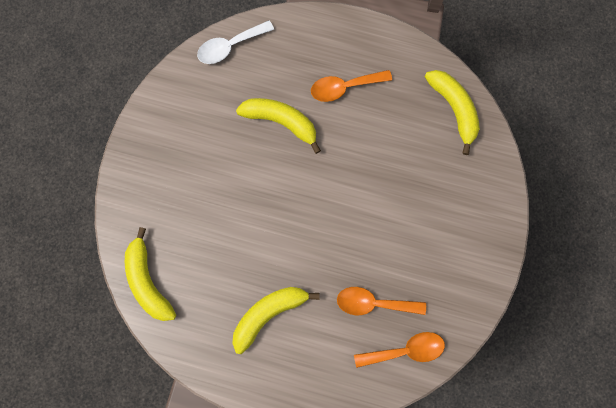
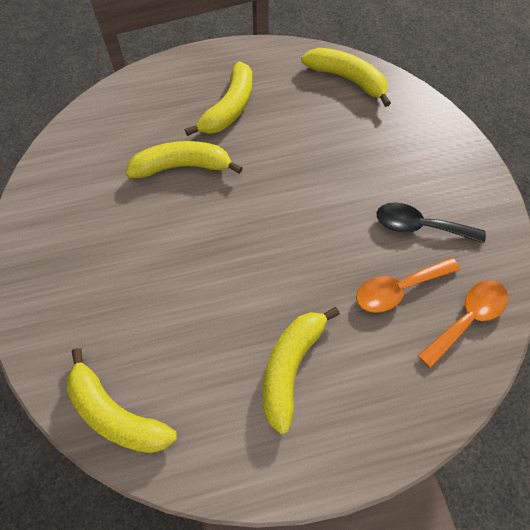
camera: 30 degrees left, 15 degrees down
(230, 46) = (86, 125): white spoon -> none
(344, 87) = (229, 108): orange spoon -> yellow banana
(421, 266) = (419, 226): none -> black spoon

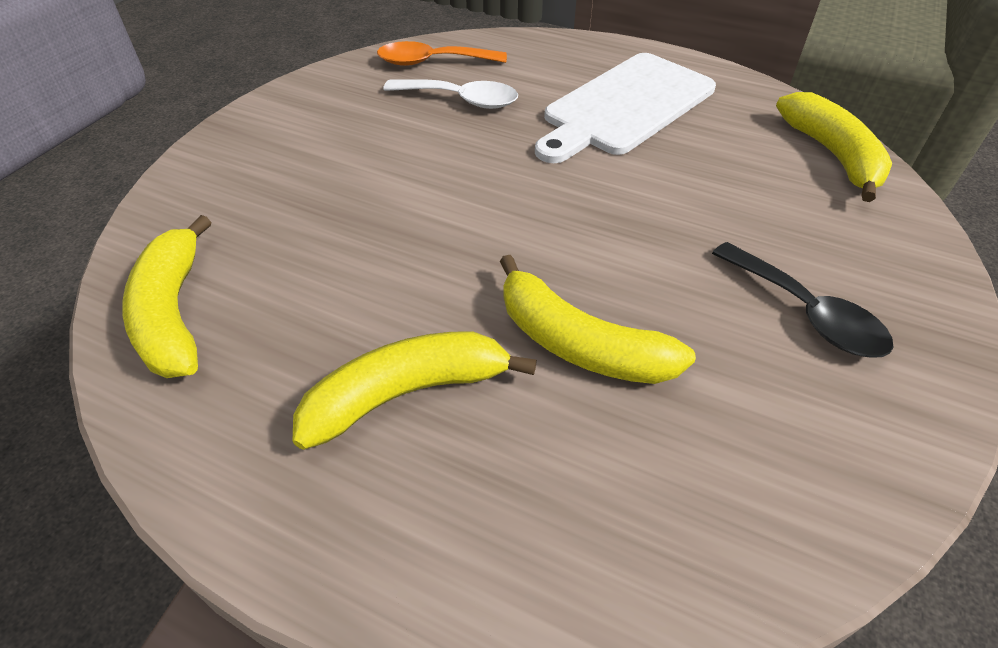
camera: 140 degrees left, 15 degrees down
(290, 367) = (625, 106): yellow banana -> white cutting board
(398, 289) = (461, 100): orange spoon -> white spoon
(419, 226) = (370, 124): black spoon -> black spoon (806, 313)

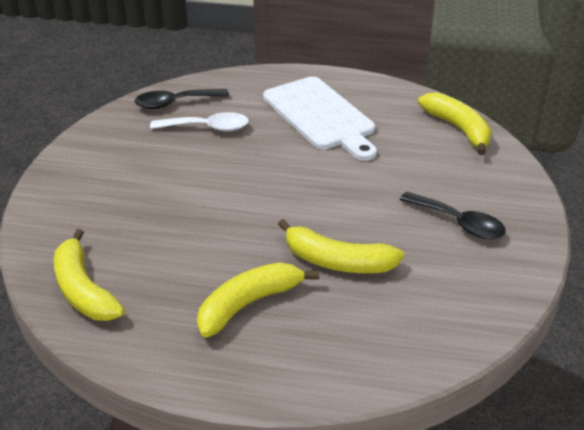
camera: 15 degrees left, 10 degrees down
(432, 62) = (175, 103): orange spoon -> black spoon
(625, 106) = (321, 116): white cutting board -> white cutting board turned 60 degrees counterclockwise

